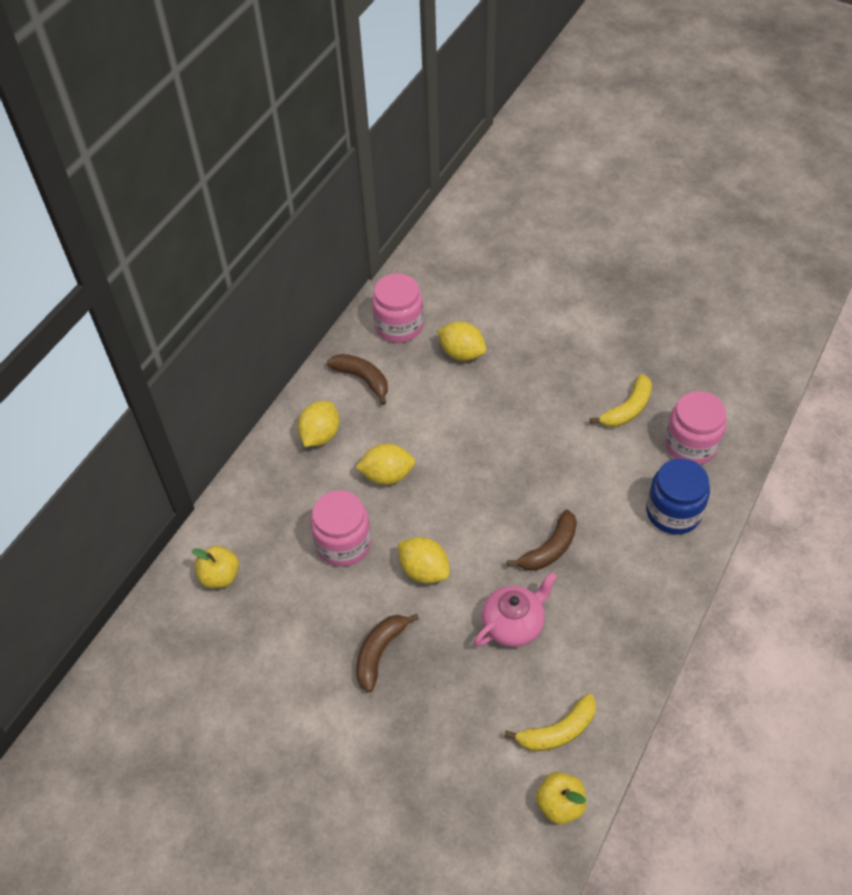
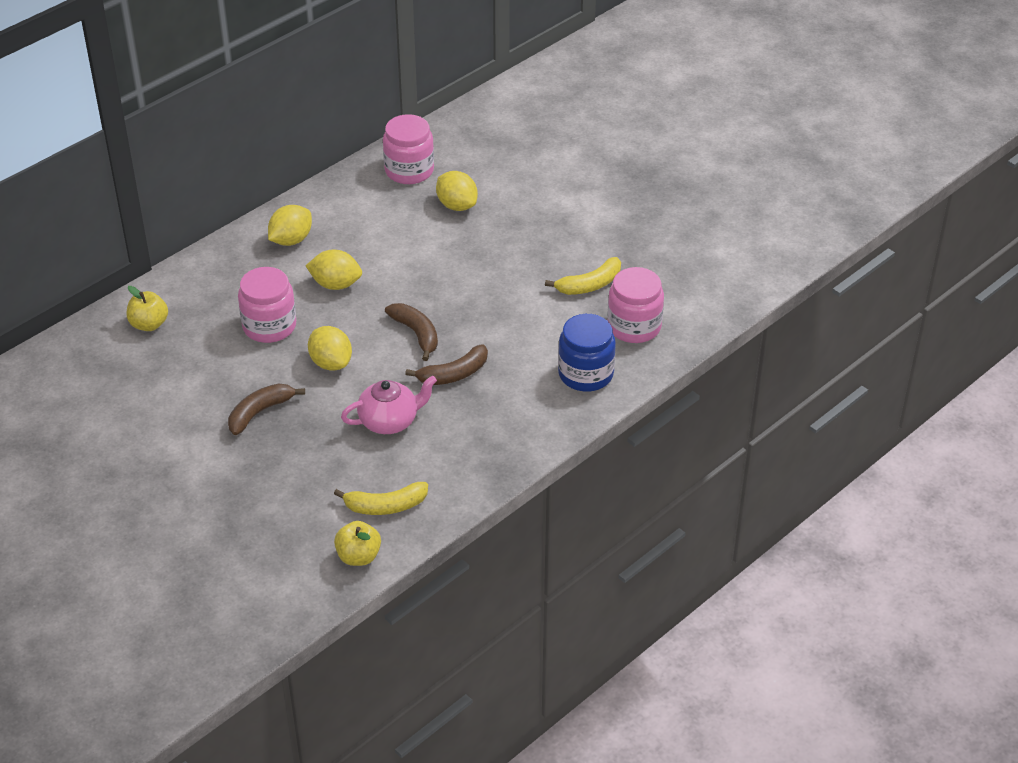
camera: 15 degrees right, 10 degrees down
(362, 379) = (352, 205): brown banana -> brown banana (416, 334)

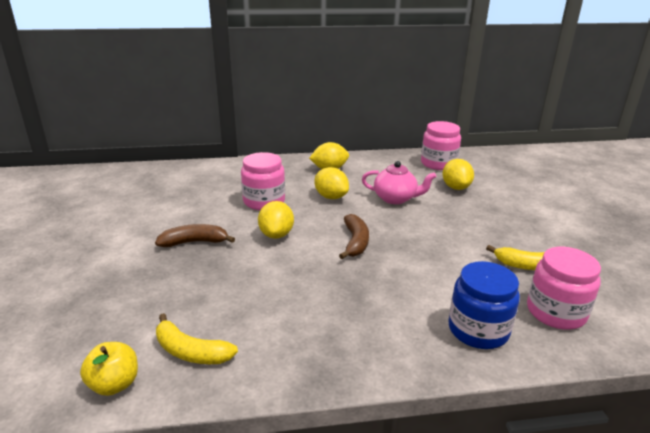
camera: 35 degrees right, 15 degrees down
(149, 324) = (200, 176): yellow apple -> none
(389, 421) = (272, 288): pink teapot -> pink teapot (395, 198)
(453, 374) = (357, 279): brown banana -> none

